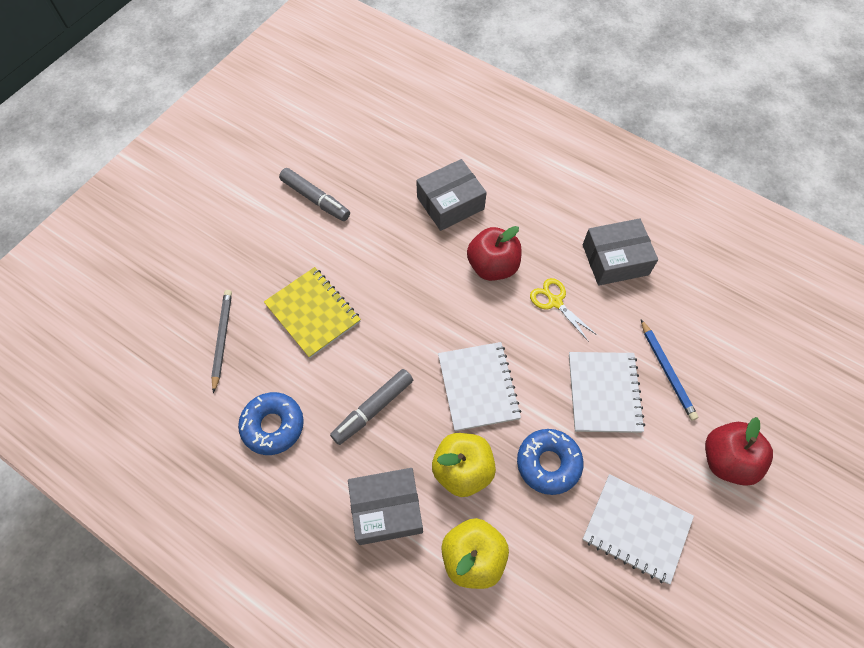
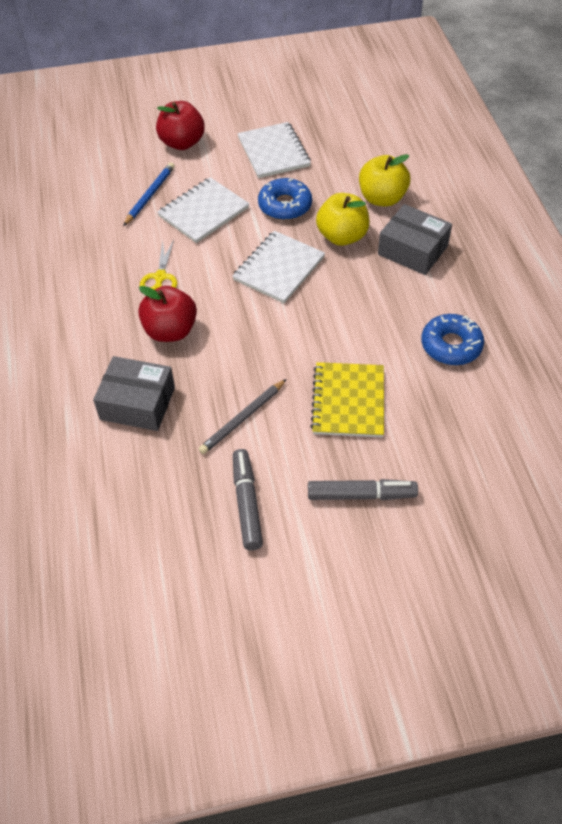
camera: 135 degrees left, 10 degrees down
(222, 339) = (443, 436): grey pencil -> grey pencil (243, 418)
(373, 409) = (366, 306): grey marker -> grey marker (361, 495)
(615, 260) = (81, 270): grey box -> none

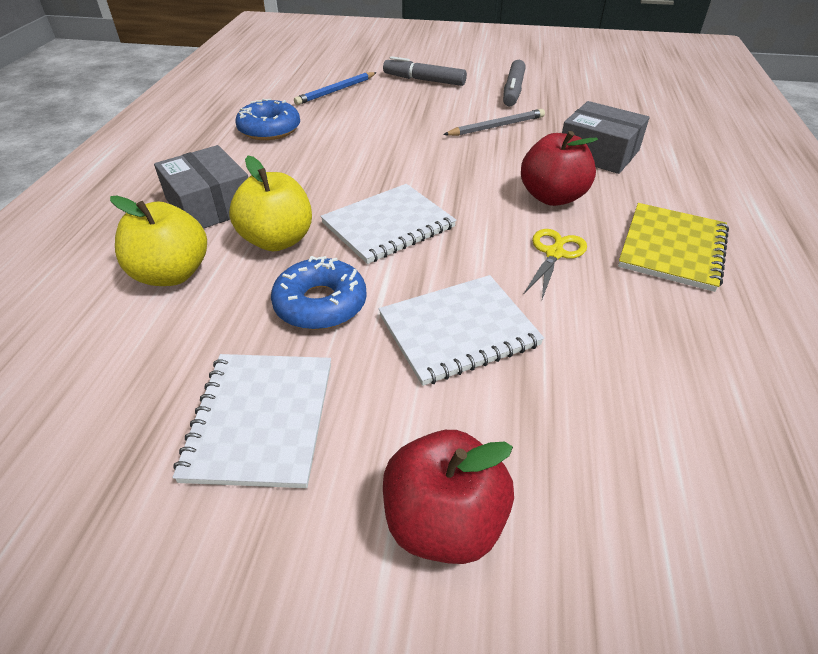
camera: 160 degrees left, 10 degrees down
(150, 195) = (550, 393): blue pencil -> blue pencil (336, 91)
(348, 401) = (395, 118): yellow notebook -> yellow notebook (672, 248)

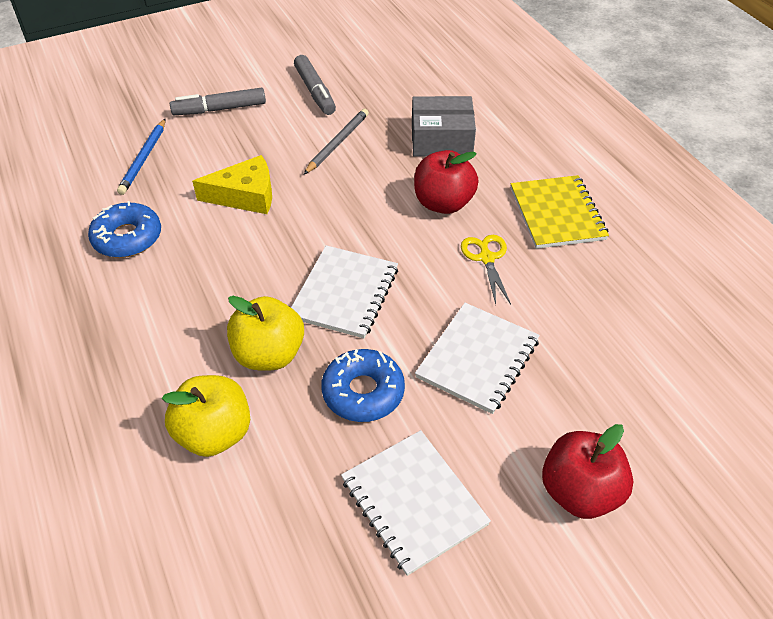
camera: 35 degrees left, 5 degrees up
(210, 205) = (167, 350): grey box -> none
(383, 134) = (245, 195): none -> yellow cheese

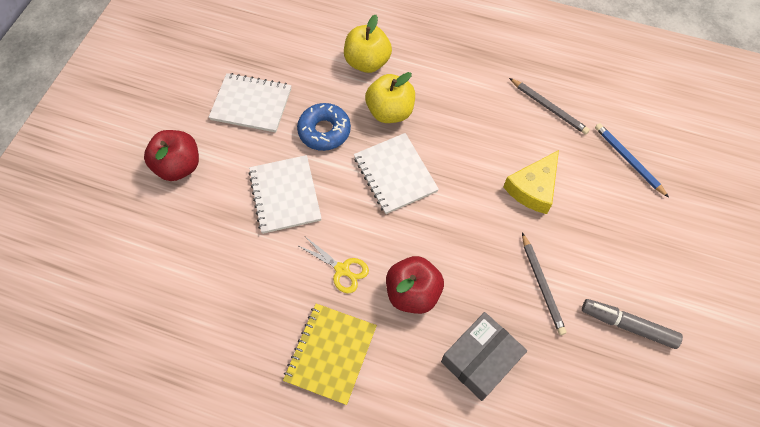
camera: 135 degrees right, 15 degrees up
(127, 238) = (548, 107): blue donut -> grey pencil
(220, 109) = (656, 242): grey marker -> none
(557, 214) = (330, 353): yellow notebook -> yellow notebook turned 75 degrees clockwise

